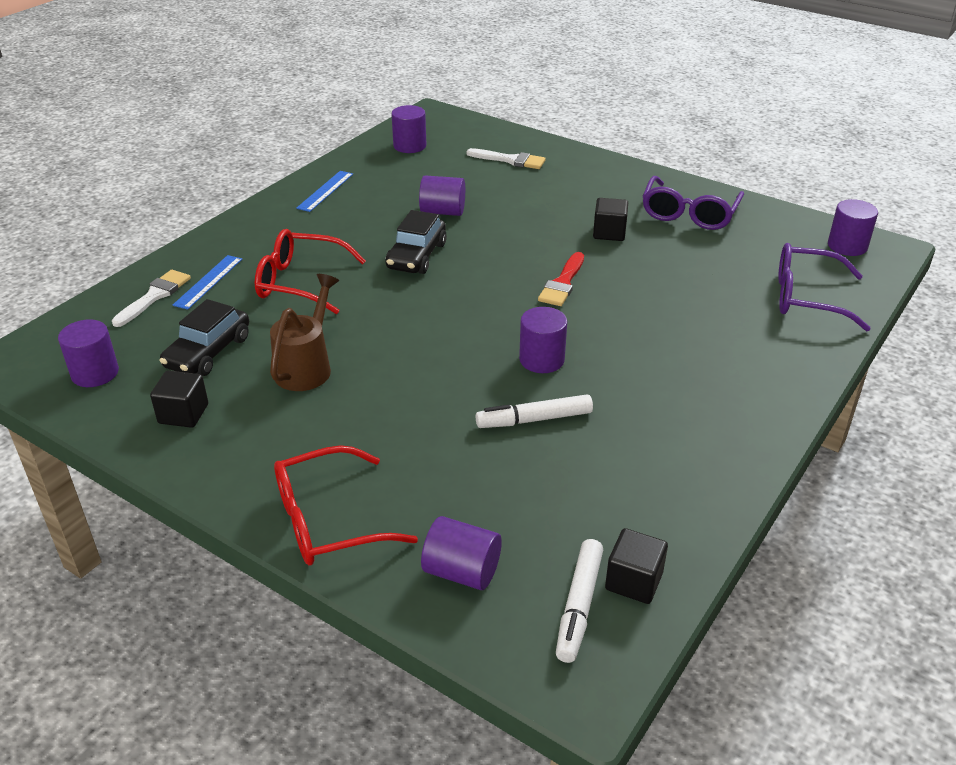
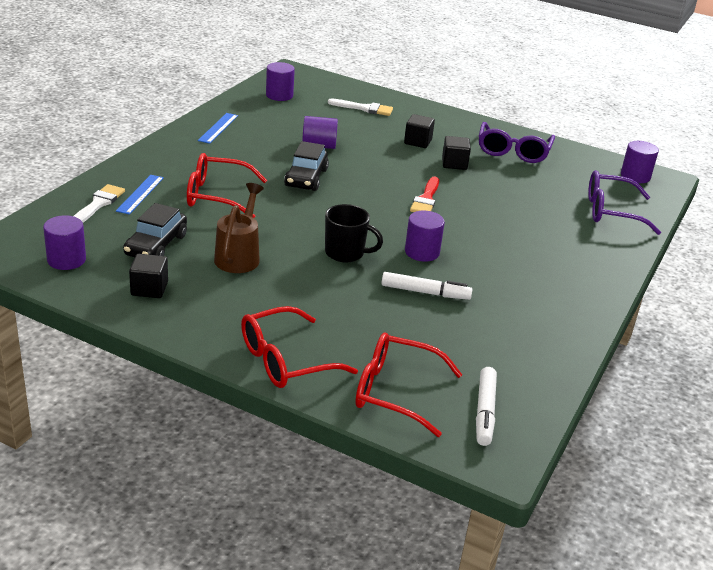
camera: 10 degrees left, 5 degrees down
(442, 362) = (346, 253): none -> black mug
(462, 571) = (395, 392): purple cylinder -> red glasses
(534, 419) = (425, 292): white marker -> white marker turned 150 degrees counterclockwise
(633, 581) = (520, 396): black cube -> black cube (418, 142)

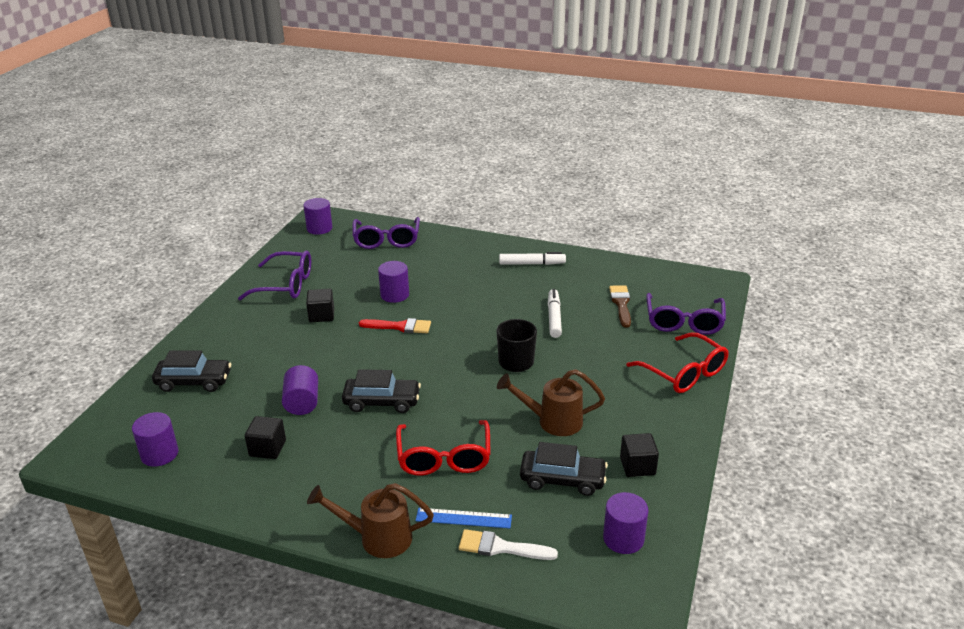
camera: 95 degrees left, 0 degrees up
(143, 160) = (377, 538): none -> brown watering can
(218, 128) = (270, 490): blue ruler -> none
(364, 108) = (194, 382): white brush -> black car
(395, 392) = (684, 322): red glasses -> purple glasses
(418, 142) = (276, 339): black cube -> black cube (267, 448)
(422, 252) = (494, 323): purple cylinder -> purple cylinder (394, 295)
(448, 349) = (621, 304): none -> brown brush
(484, 412) = (678, 287): white marker -> white marker (532, 264)

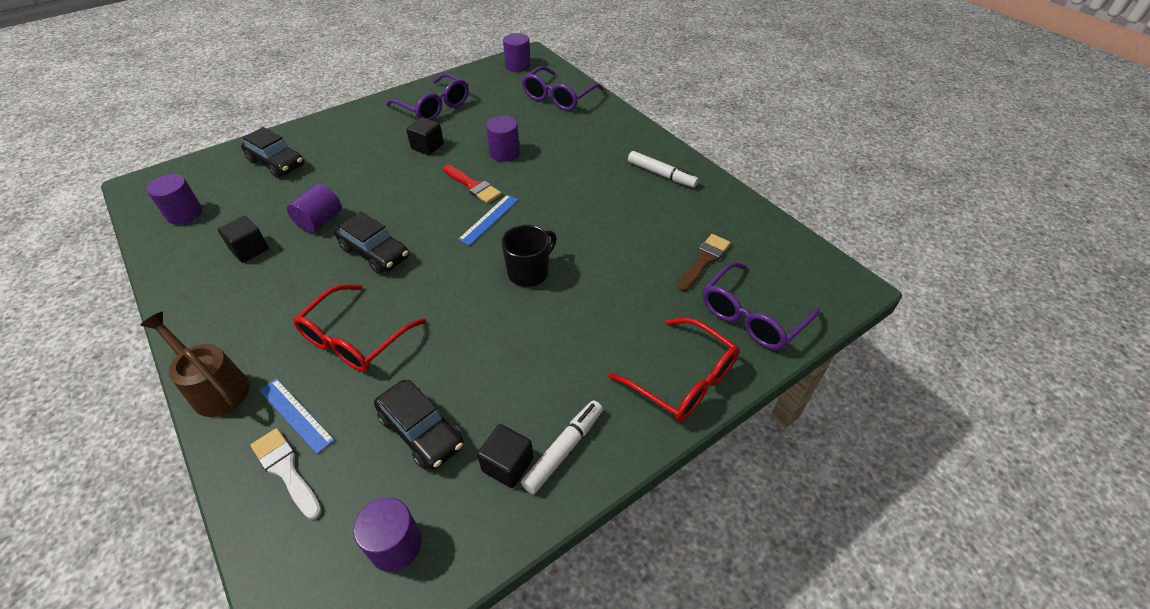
camera: 35 degrees right, 15 degrees up
(442, 342) = (489, 219): none -> blue ruler
(553, 421) = (488, 358): brown watering can -> none
(554, 317) = (618, 243): white marker -> white marker (564, 449)
(684, 373) = (683, 380): red glasses -> red glasses turned 45 degrees counterclockwise

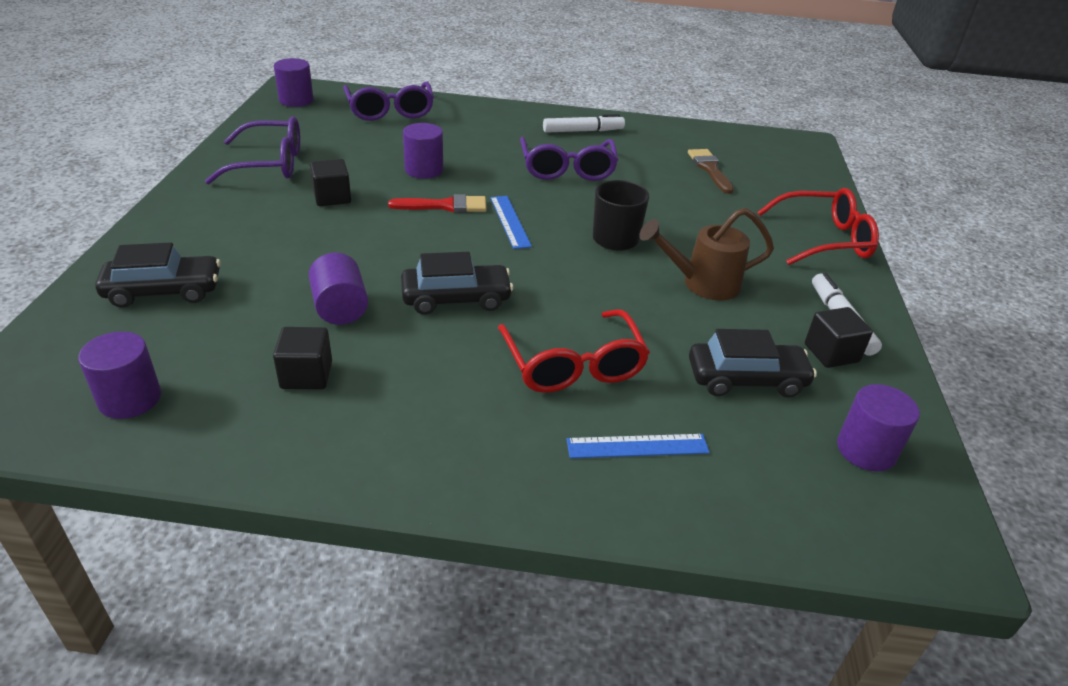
camera: 50 degrees left, 10 degrees down
(215, 387) = (523, 490): brown watering can -> brown watering can (702, 284)
(286, 470) = (709, 482): white brush -> none
(752, 316) = (792, 185): purple glasses -> purple glasses (567, 169)

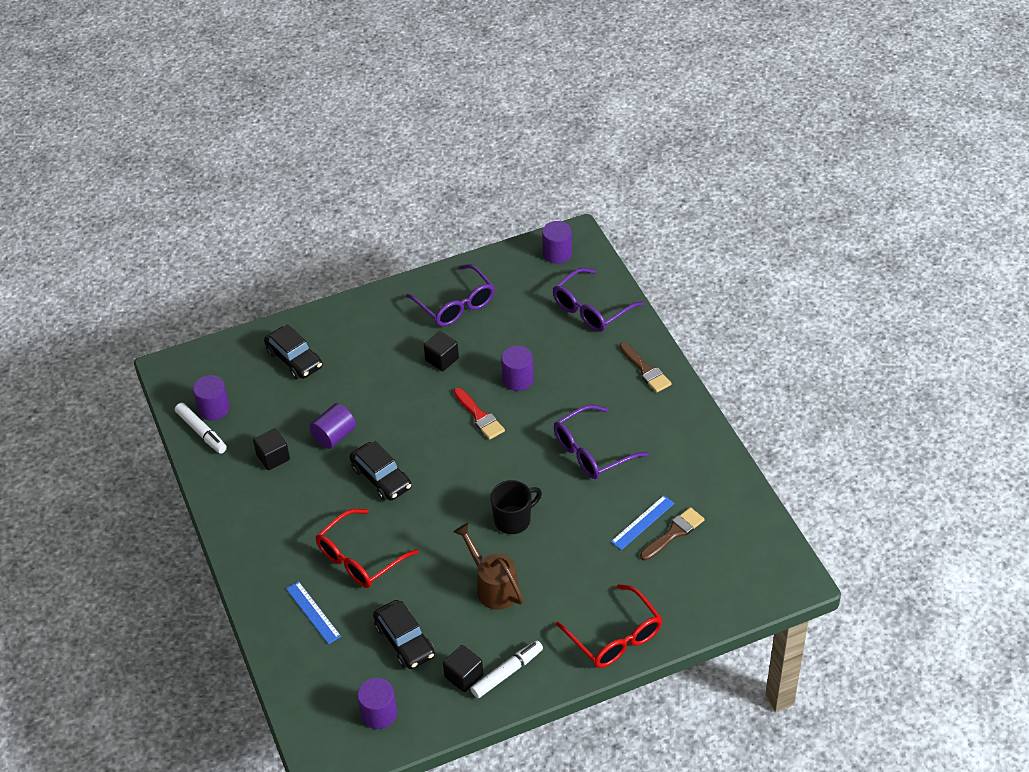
camera: 65 degrees right, 10 degrees up
(499, 116) = (646, 370): none -> brown brush
(509, 221) = (488, 457): blue ruler -> blue ruler (642, 522)
(583, 131) = (668, 430): white marker -> white marker (201, 432)

